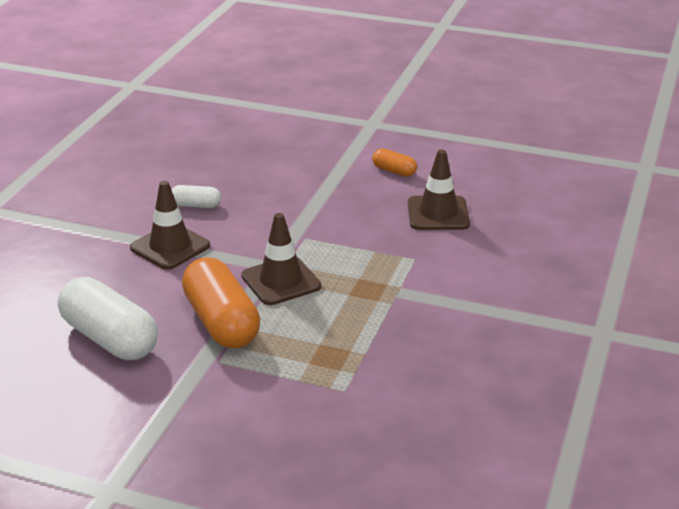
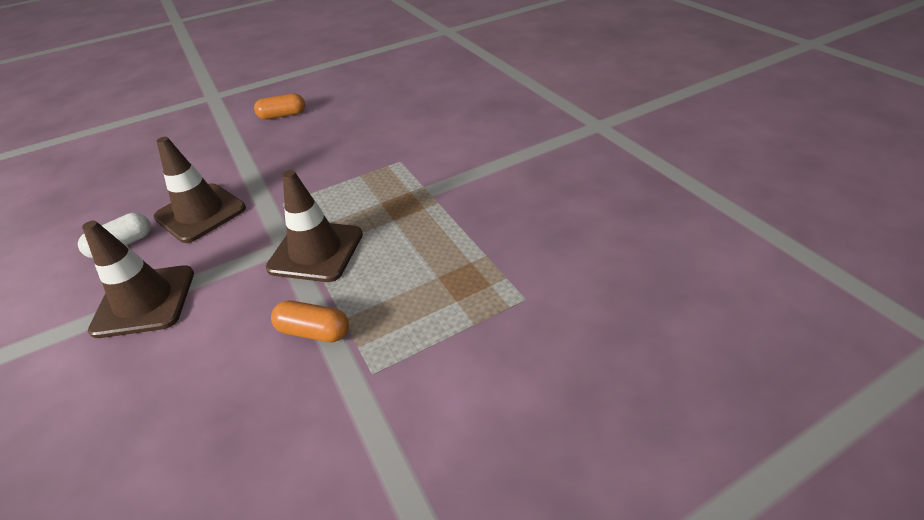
camera: 45 degrees left, 10 degrees up
(110, 338) = (201, 460): white capsule -> none
(221, 322) = (314, 331): orange capsule -> orange capsule, size x0.48
(438, 214) = (365, 123): brown traffic cone -> brown traffic cone (200, 213)

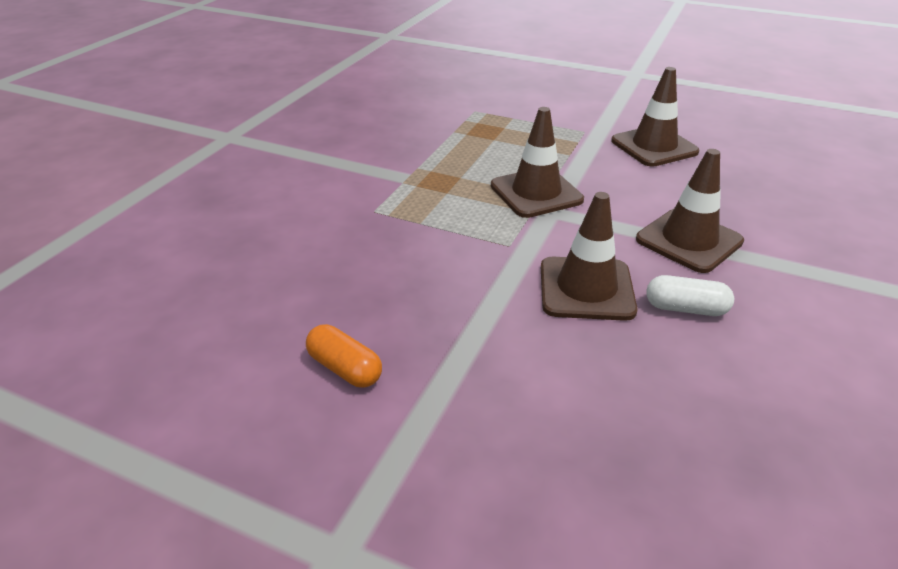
camera: 130 degrees left, 5 degrees down
(263, 417) = (654, 146): none -> brown traffic cone
(314, 331) = (592, 158): orange capsule -> none

